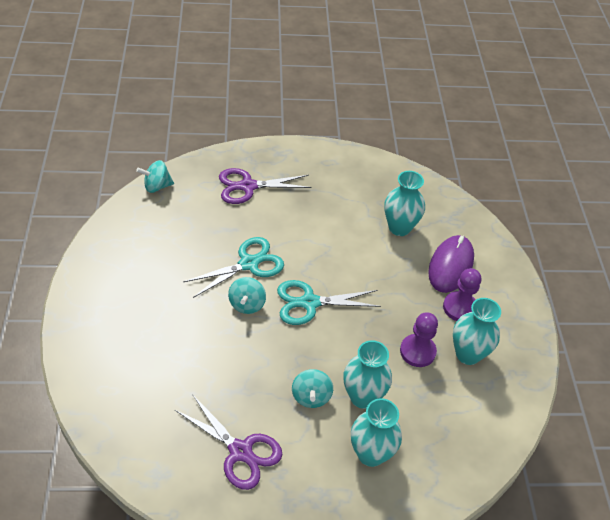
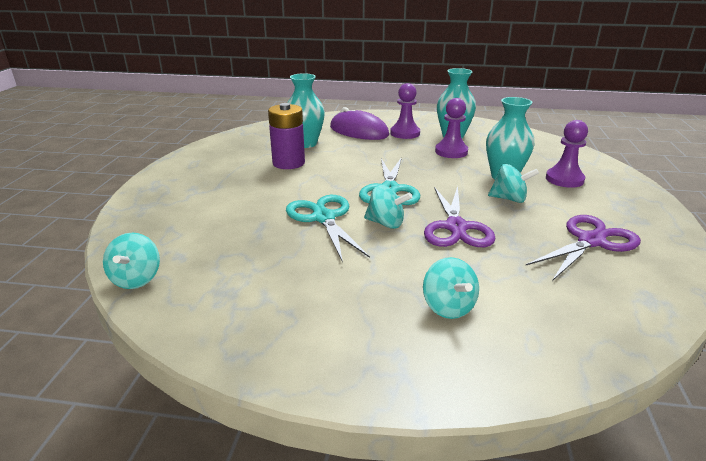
camera: 75 degrees left, 20 degrees down
(140, 345) = (448, 307): none -> turquoise spinning top
(248, 186) = (194, 209): purple scissors -> purple scissors (456, 227)
(348, 223) = (288, 163): none -> purple battery
(370, 453) = (564, 179): turquoise vase -> purple pawn

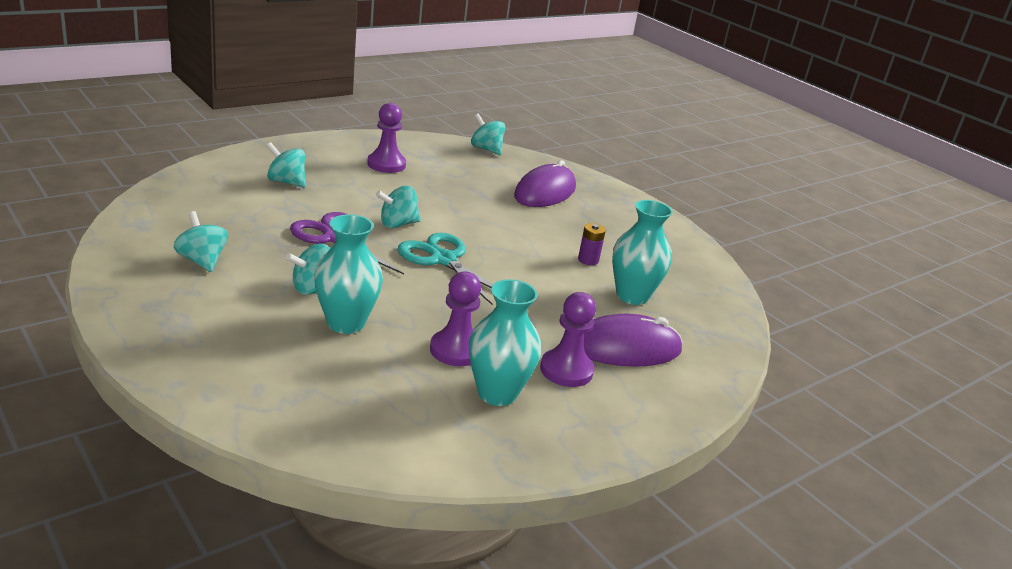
camera: 130 degrees right, 0 degrees up
(202, 211) = (545, 192): none -> purple mouse
(288, 163) = (588, 260): purple battery -> purple battery, size x0.51
(323, 218) = (452, 214): turquoise scissors -> none
(564, 179) = (266, 347): purple pawn -> purple pawn (386, 164)
(591, 241) = (202, 261): purple scissors -> turquoise spinning top

